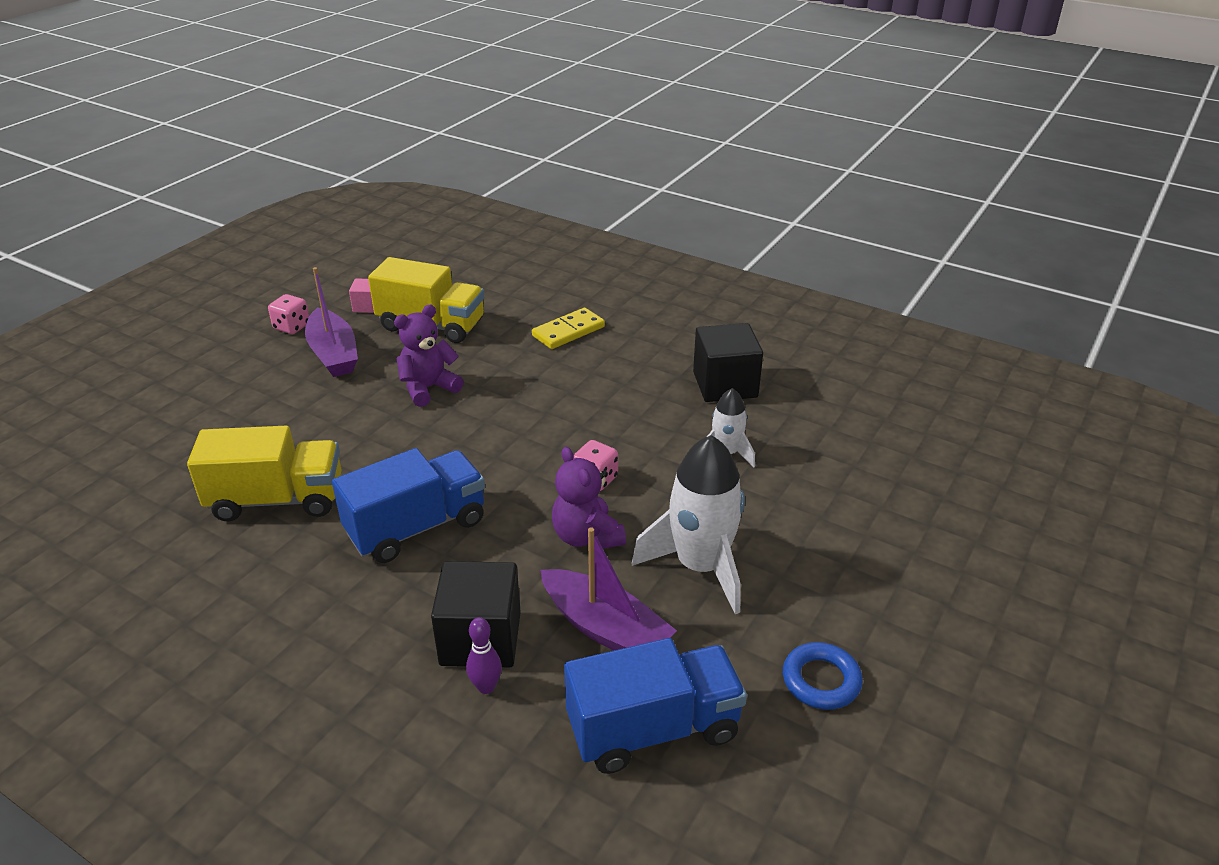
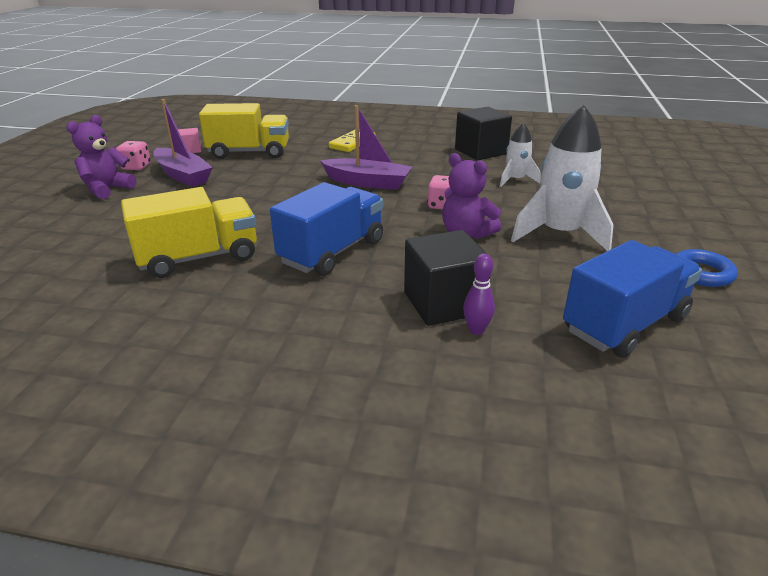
camera: 20 degrees left, 5 degrees down
(428, 388) = (275, 181): purple teddy bear -> purple teddy bear (107, 189)
(605, 628) = (530, 277): purple boat -> purple boat (368, 182)

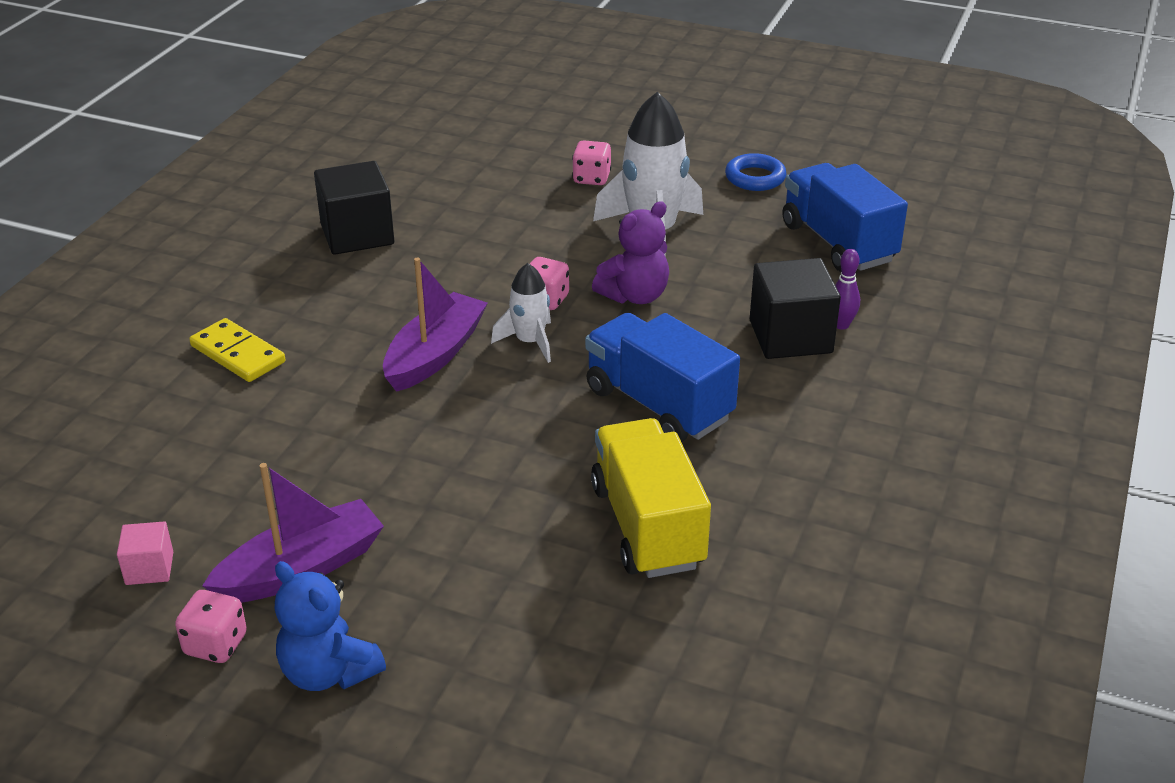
camera: 80 degrees left, 5 degrees up
(107, 189) = (328, 672): purple teddy bear -> blue teddy bear
(249, 152) = (216, 483): yellow truck -> none
(515, 180) = (483, 228): white rocket -> white rocket (530, 342)
(617, 206) = (591, 178): none -> pink dice

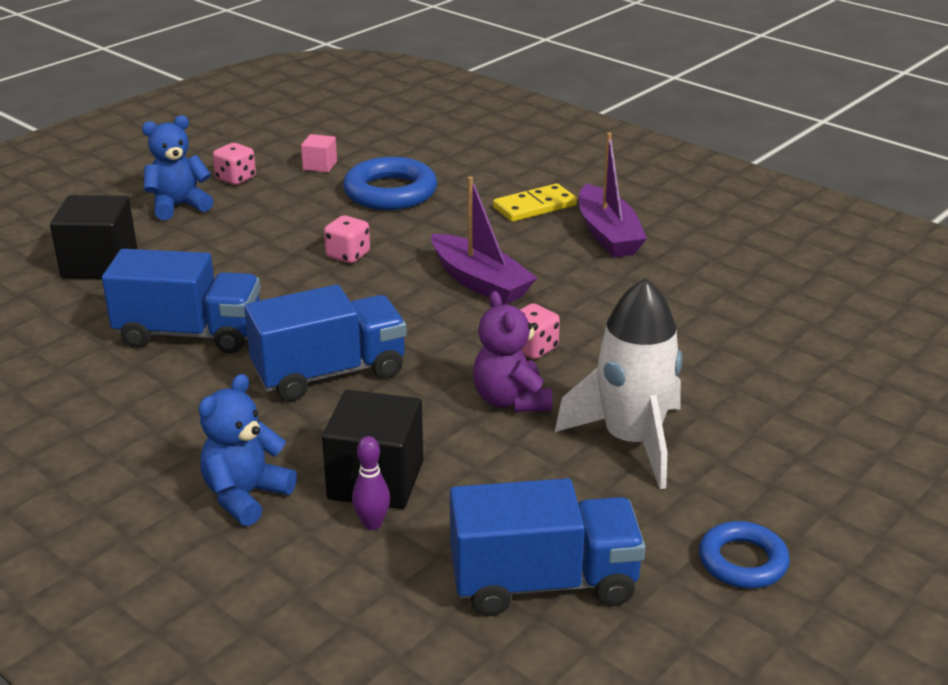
camera: 110 degrees right, 5 degrees down
(226, 475) = (390, 192): none -> blue ring
(301, 568) = (274, 207): purple boat -> purple boat (608, 234)
(357, 234) = (701, 272): black cube -> black cube (100, 264)
(530, 342) = (468, 328): white rocket -> none
(591, 178) = (777, 427): pink dice -> pink dice (348, 255)
(647, 526) = (189, 334): yellow truck -> blue truck
(862, 396) = (245, 496): none -> blue teddy bear

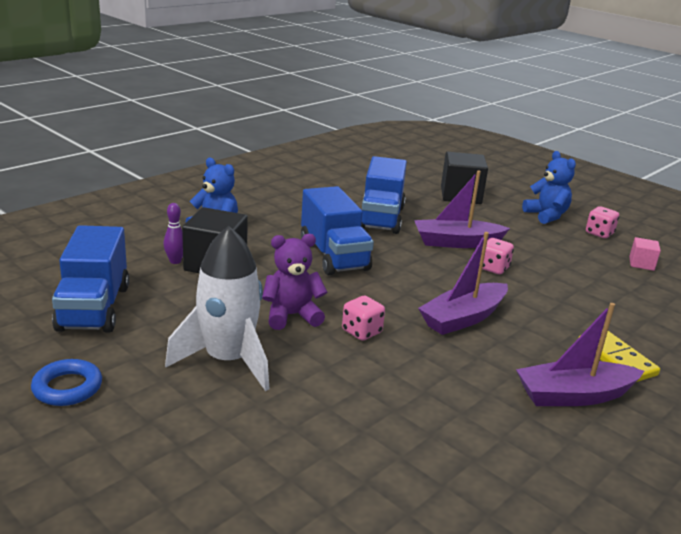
camera: 90 degrees right, 5 degrees down
(273, 276) = (456, 242): none -> purple boat
(390, 192) = (608, 290): blue ring -> none

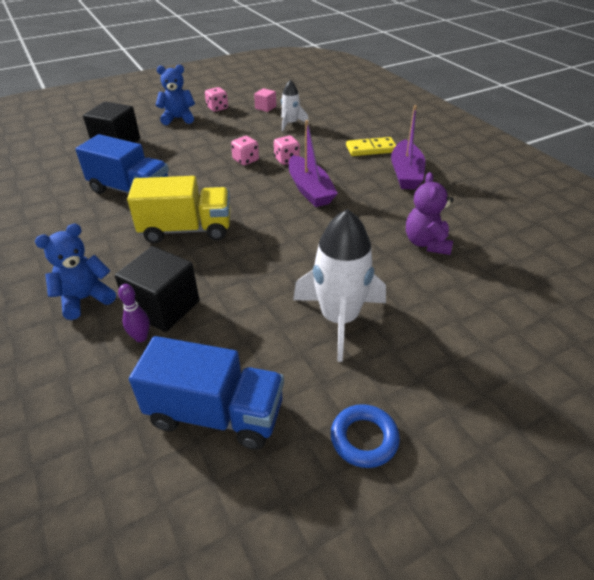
camera: 70 degrees left, 15 degrees up
(291, 316) = (279, 271): purple teddy bear -> purple teddy bear (426, 243)
(334, 256) = (186, 230): blue truck -> yellow truck
(361, 332) = (315, 239): pink dice -> pink dice (287, 160)
(456, 242) = (198, 165): purple boat -> none
(617, 287) = (290, 124): none -> white rocket

